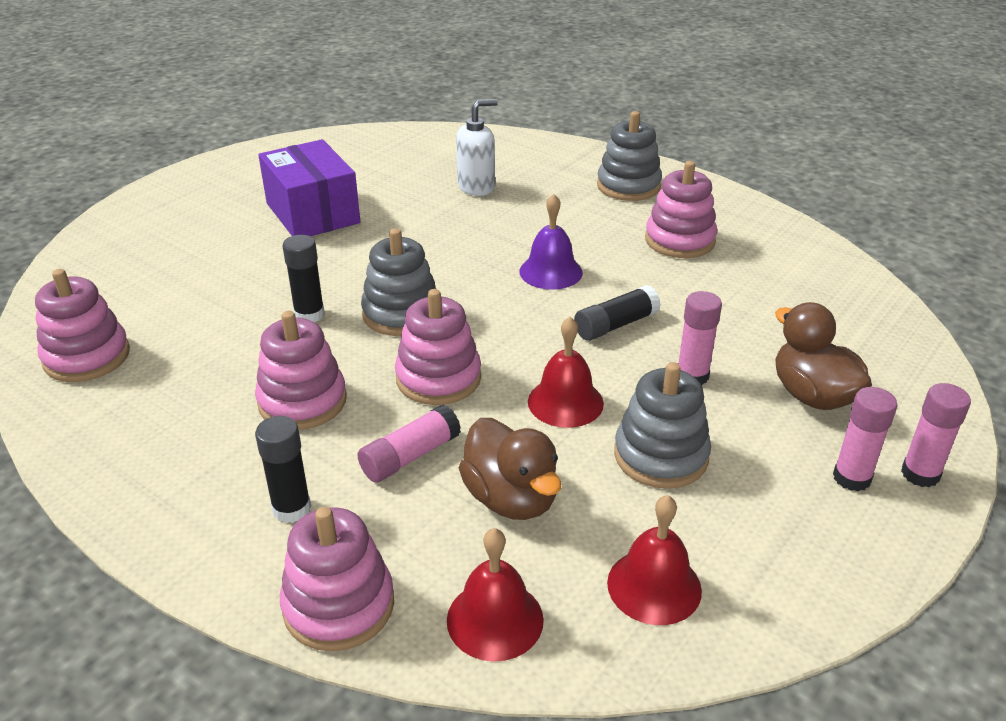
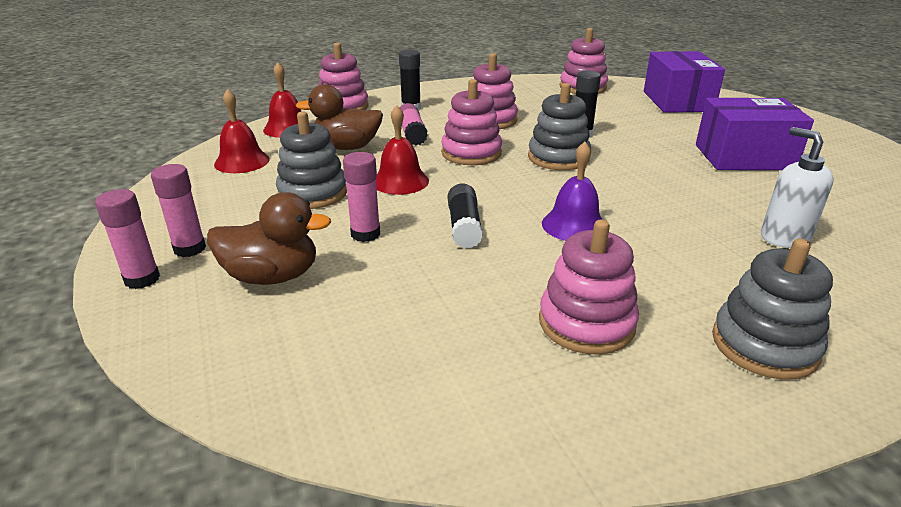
camera: 120 degrees right, 5 degrees down
(128, 269) = (677, 101): none -> purple box
(476, 187) = (784, 237): white soap dispenser -> white soap dispenser turned 150 degrees clockwise

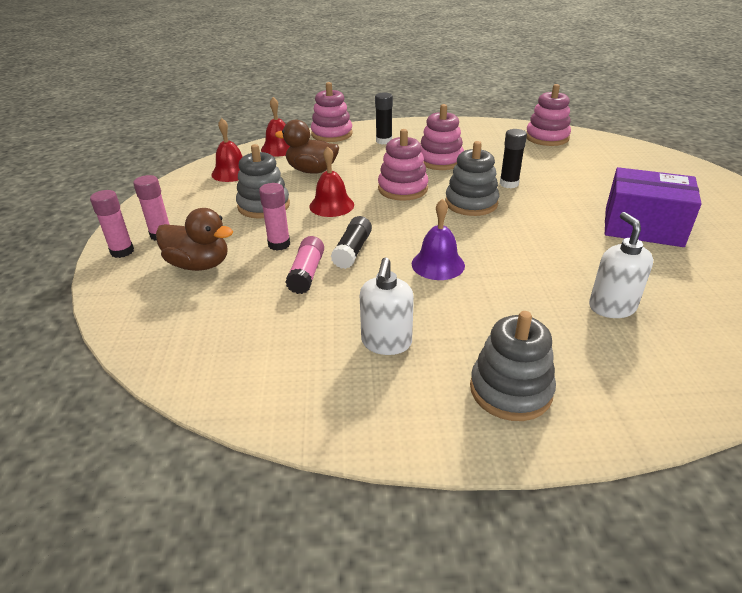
camera: 20 degrees right, 5 degrees up
(412, 134) = (368, 165): pink glue stick -> pink glue stick (307, 273)
(586, 323) = (386, 343): pink stacking toy -> white soap dispenser
(677, 101) = (627, 162): purple box -> none

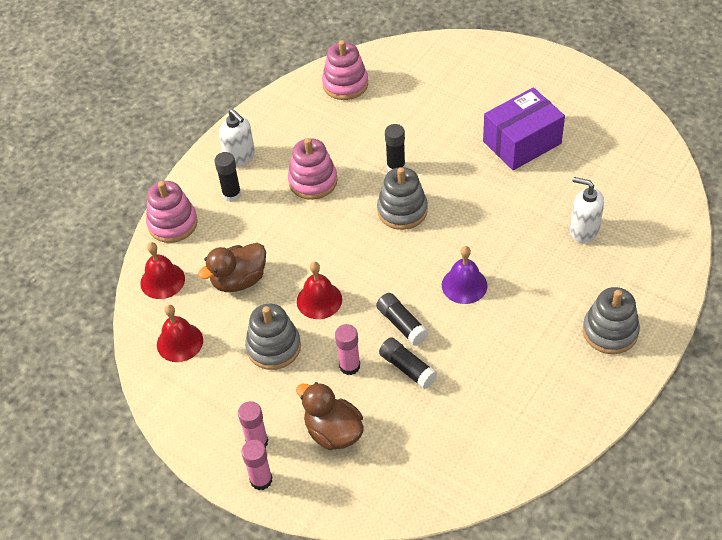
camera: 50 degrees left, 15 degrees up
(199, 265) = (333, 432): brown duck -> brown duck turned 105 degrees counterclockwise
(307, 273) = (408, 368): pink glue stick -> black glue stick
(386, 343) = (523, 365): white soap dispenser -> white soap dispenser (240, 157)
(402, 189) = (337, 237): pink stacking toy -> none

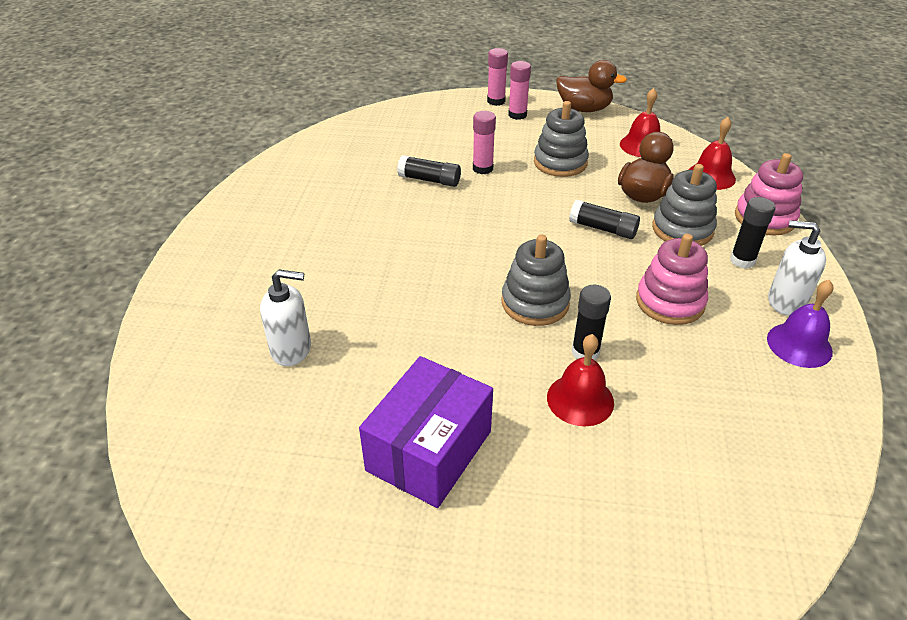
camera: 150 degrees right, 10 degrees down
(319, 300) = (552, 202): red bell -> red bell (580, 399)
(333, 432) = (463, 132): brown duck -> brown duck (584, 109)
(345, 84) = (775, 458): pink stacking toy -> none
(402, 324) = (457, 206): black glue stick -> black glue stick (602, 228)
(464, 285) = (413, 252): purple bell -> purple bell (799, 345)
(610, 331) = (235, 257): grey stacking toy -> grey stacking toy (682, 229)

